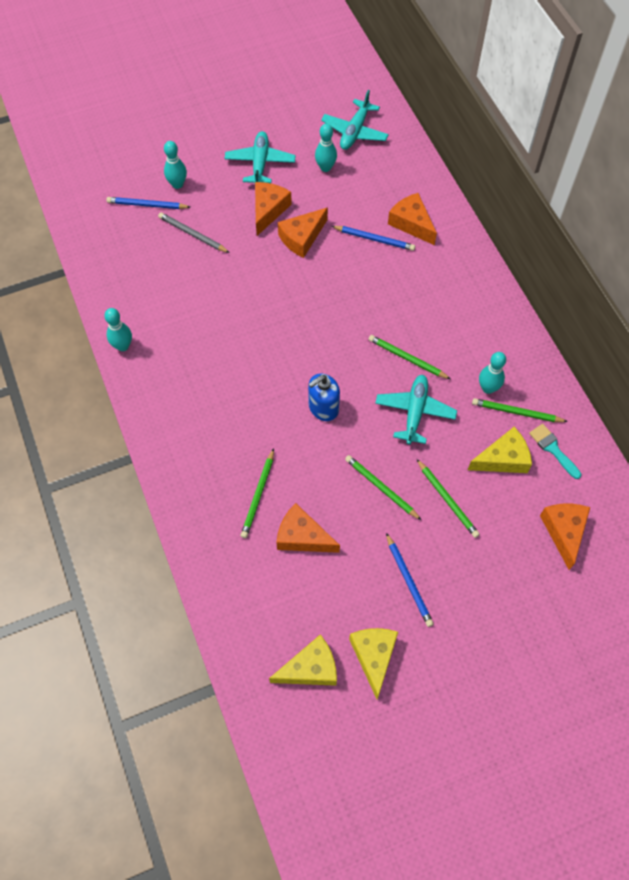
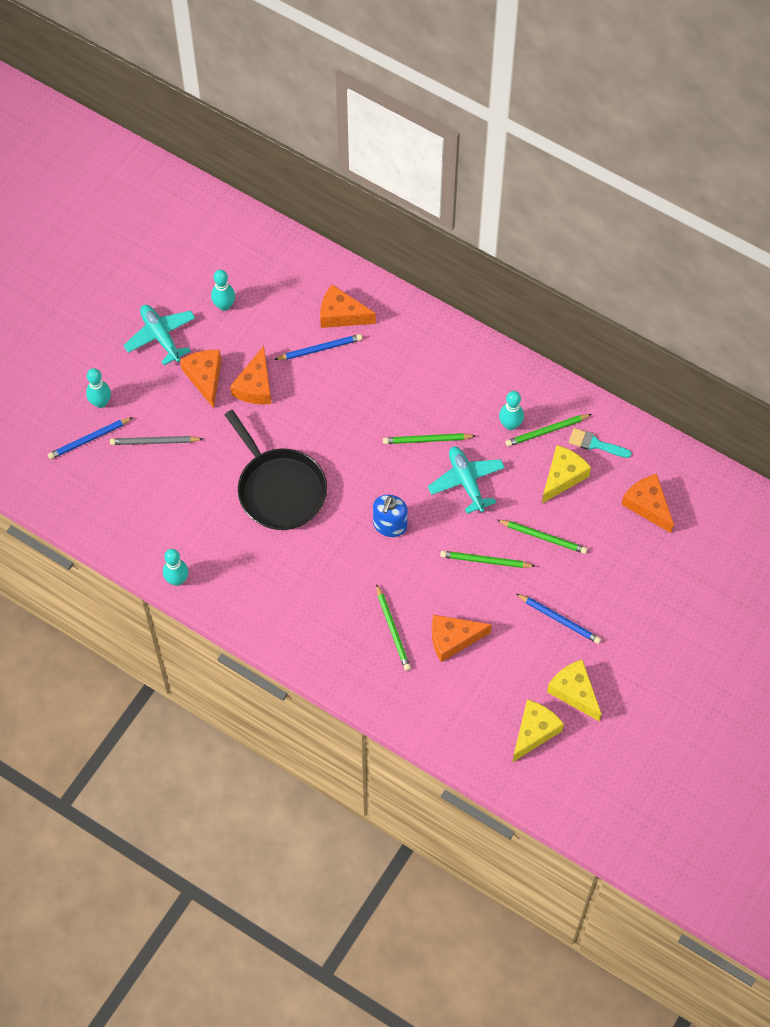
camera: 35 degrees left, 0 degrees up
(257, 325) = (279, 489): none -> black pan
(355, 131) = (223, 254): turquoise plane -> none

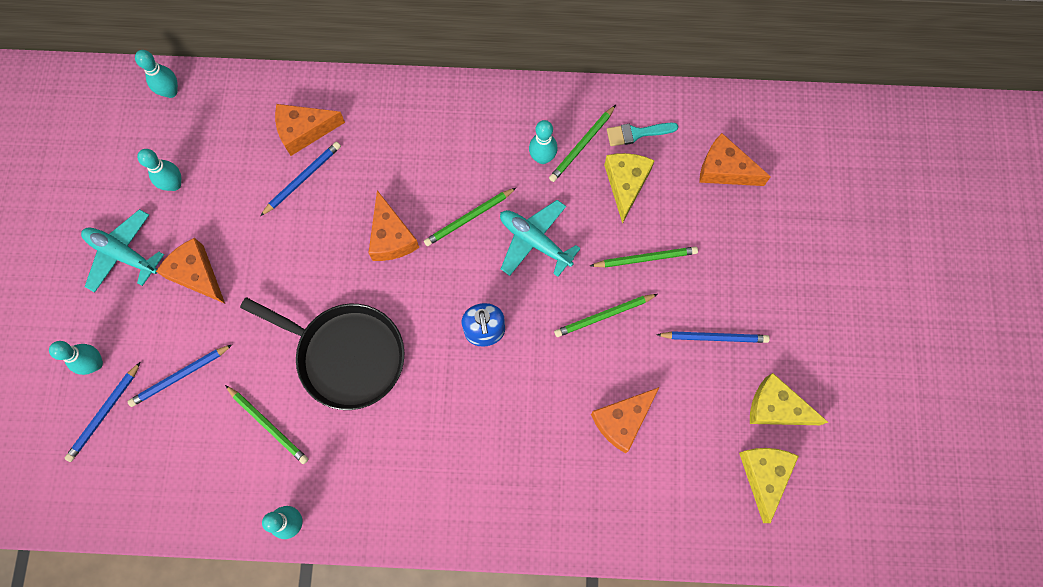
camera: 30 degrees left, 10 degrees up
(154, 442) = (180, 376): grey pencil -> blue pencil
(255, 386) = (256, 255): orange cheese -> orange cheese (391, 237)
(259, 236) = (170, 92): none -> turquoise bowling pin
(393, 629) = (555, 445): green pencil -> green pencil (268, 425)

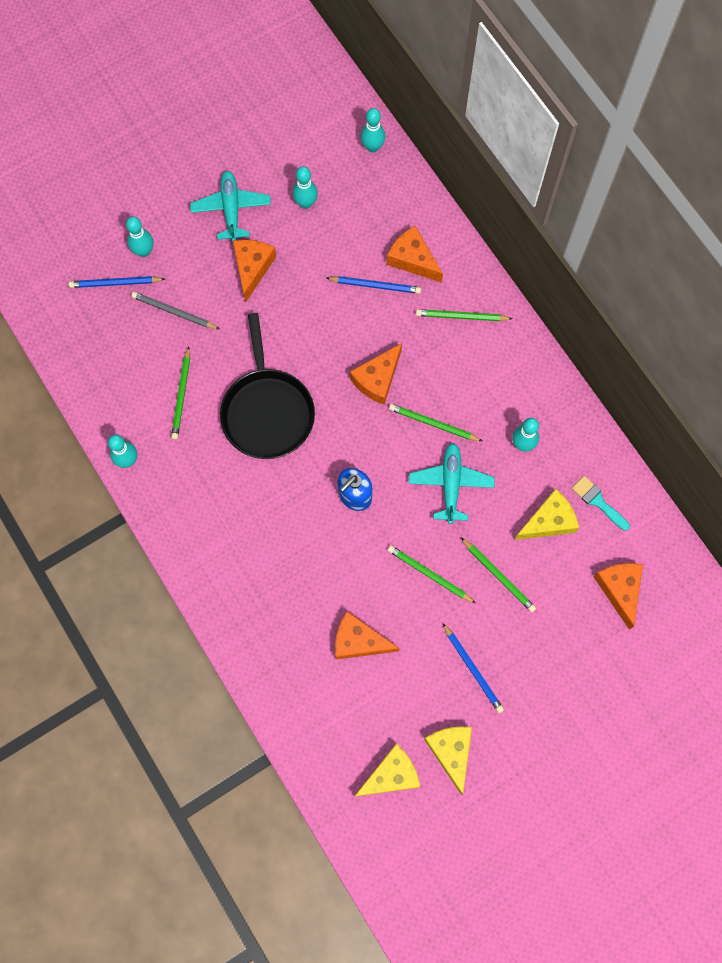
camera: 55 degrees right, 0 degrees up
(180, 376) = (174, 312): blue pencil -> grey pencil
(582, 145) = (556, 467): green pencil -> green pencil (461, 317)

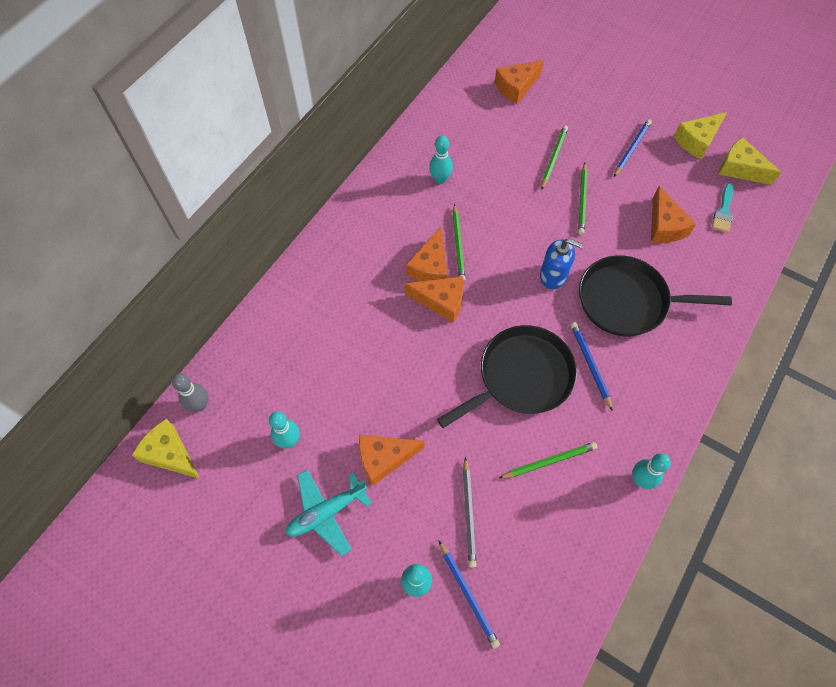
camera: 115 degrees left, 10 degrees down
(293, 550) = (627, 301): none -> black pan
(372, 147) = (199, 405): turquoise bowling pin -> grey bowling pin
(375, 285) = (351, 340): blue pencil -> blue pencil (590, 365)
(412, 259) = (310, 320): orange cheese -> orange cheese (431, 267)
(450, 484) = (502, 213): turquoise plane -> none
(461, 317) = (349, 261): green pencil -> none
(548, 521) = (492, 142): yellow cheese -> yellow cheese (170, 454)
(598, 501) = (458, 119): turquoise brush -> turquoise brush (723, 211)

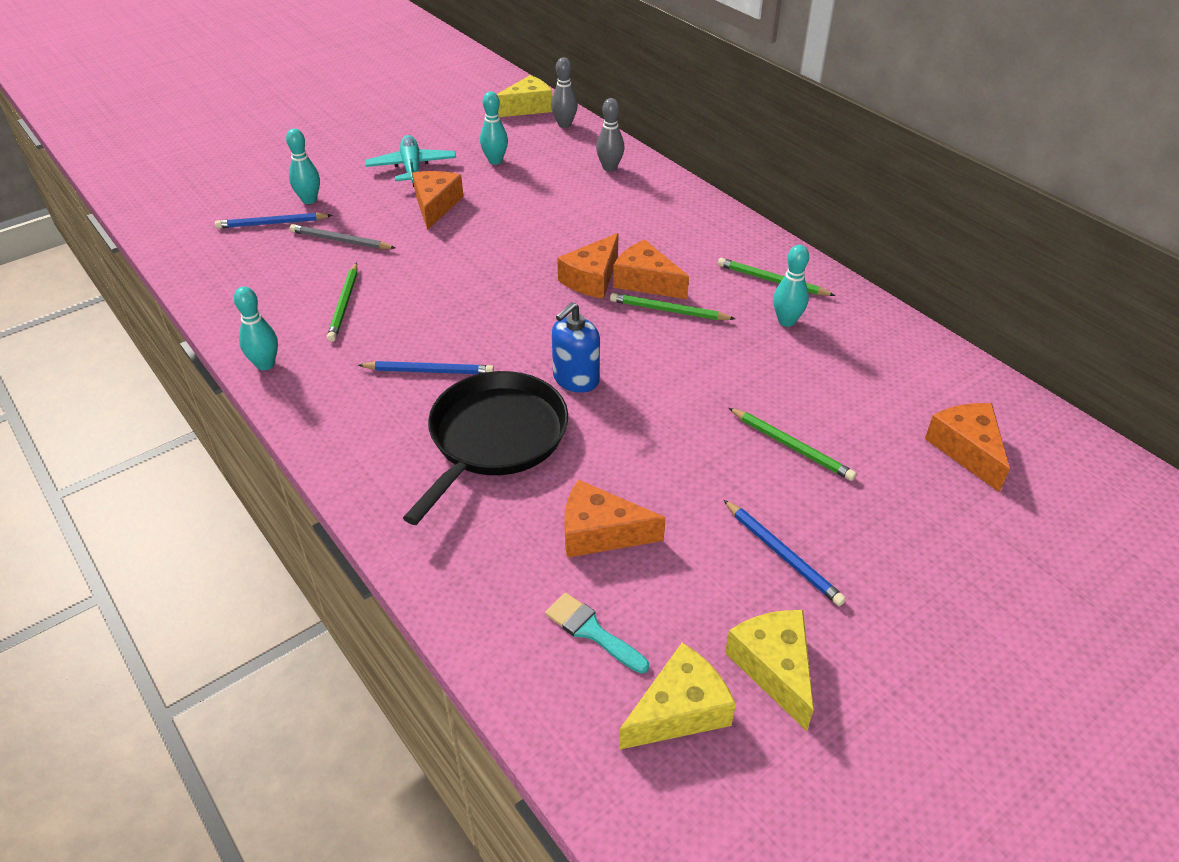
camera: 110 degrees right, 20 degrees down
(273, 339) = (610, 168): none -> grey bowling pin
(521, 377) = (454, 312): black pan -> none
(582, 200) = (693, 451): green pencil -> green pencil (772, 281)

